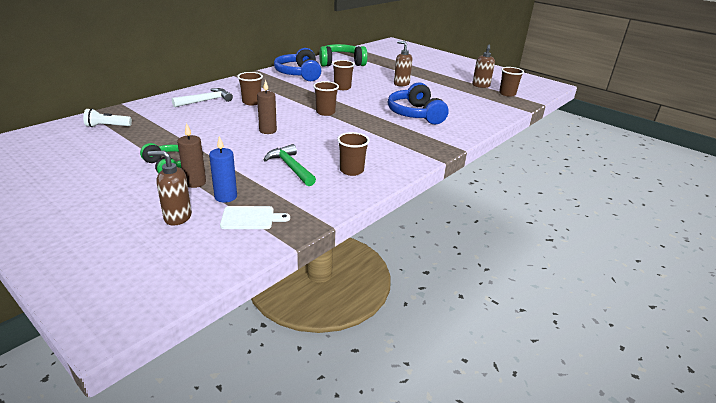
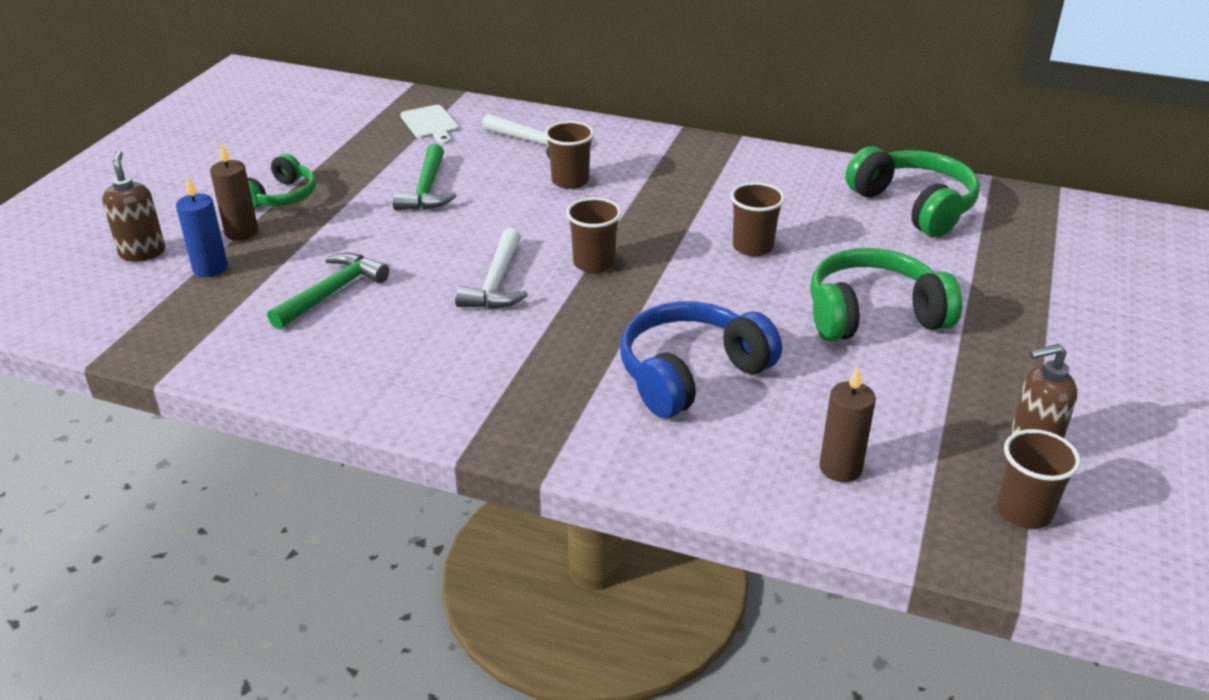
camera: 70 degrees right, 5 degrees up
(107, 126) = (378, 113): white flashlight -> none
(216, 130) = (426, 190): none -> green hammer
(250, 218) = (157, 306): white cutting board -> white cutting board (430, 124)
(268, 130) = (459, 232): brown candle -> brown candle (840, 468)
(299, 74) = (773, 180): blue headphones -> none
(321, 132) = (496, 283): none -> white hammer
(351, 170) = (353, 355): brown cup -> none
(401, 84) = (873, 315): brown soap dispenser -> green headphones

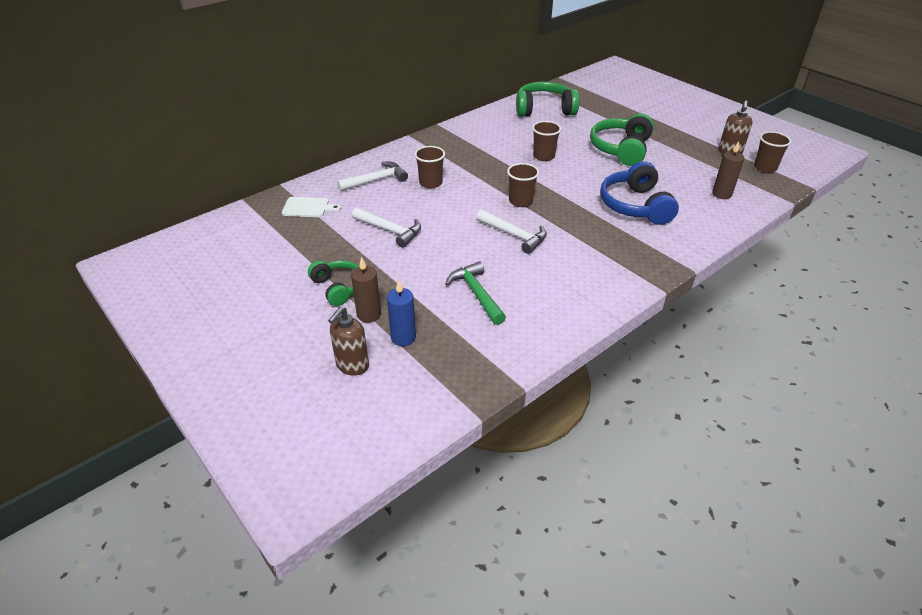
camera: 60 degrees left, 5 degrees up
(142, 252) = (352, 366): brown soap dispenser -> brown soap dispenser turned 75 degrees counterclockwise
(426, 190) = (390, 230): green hammer -> white hammer

